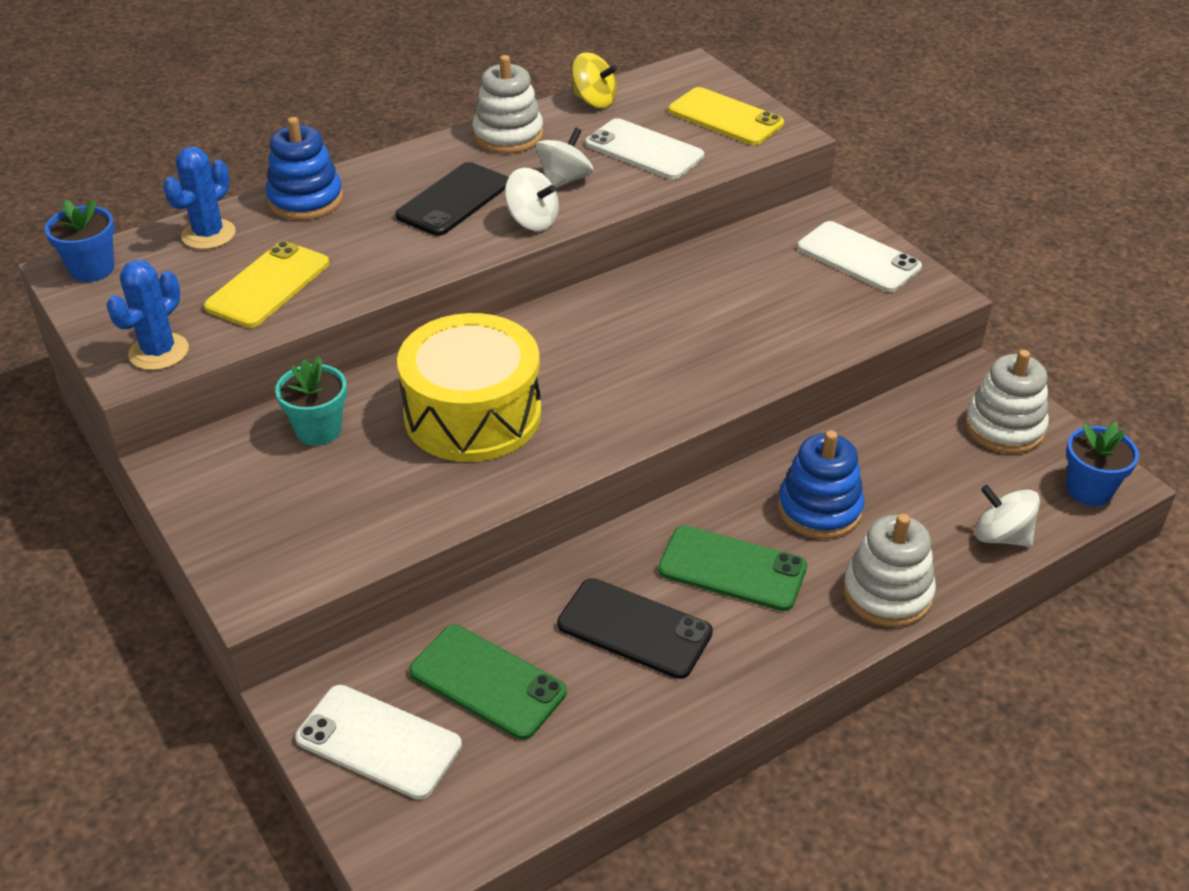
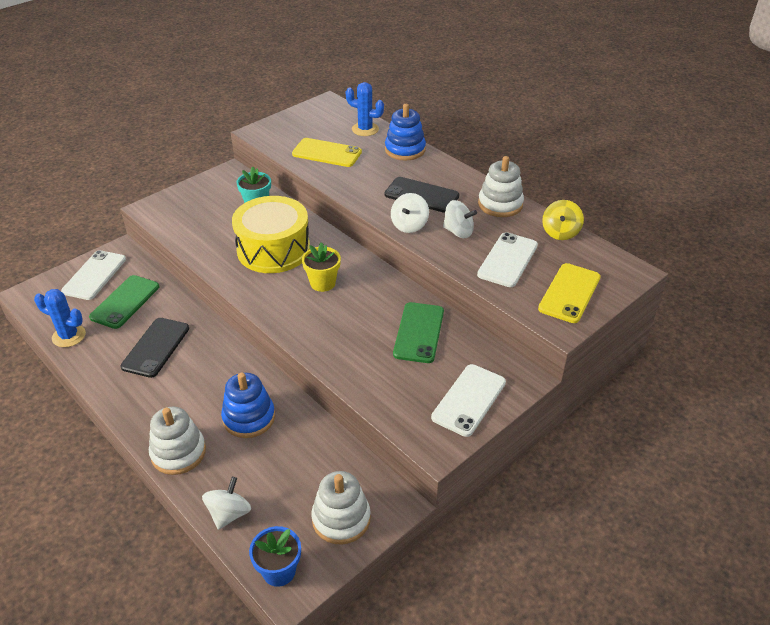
camera: 80 degrees right, 0 degrees up
(92, 269) = (329, 107): blue flower pot -> none
(159, 352) = (270, 136): blue cactus -> blue cactus (69, 336)
(585, 363) = (323, 283): none -> yellow flower pot
(732, 569) = (198, 381): green phone -> green phone (418, 332)

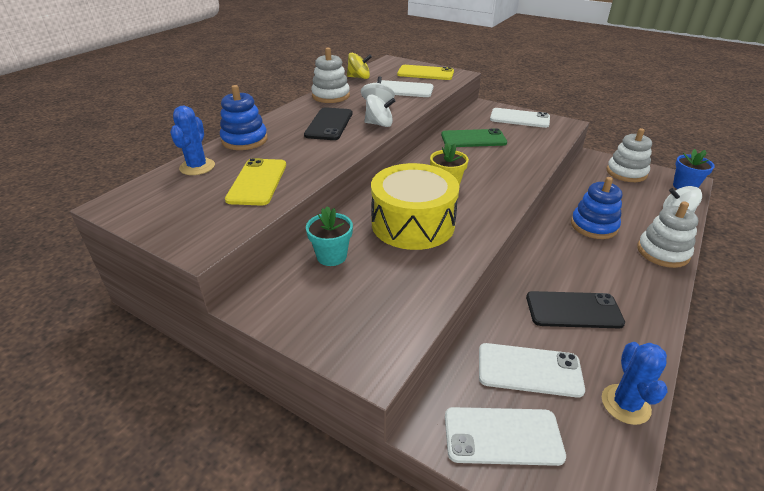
camera: 105 degrees left, 5 degrees down
(125, 302) = (529, 370): green phone -> white phone

